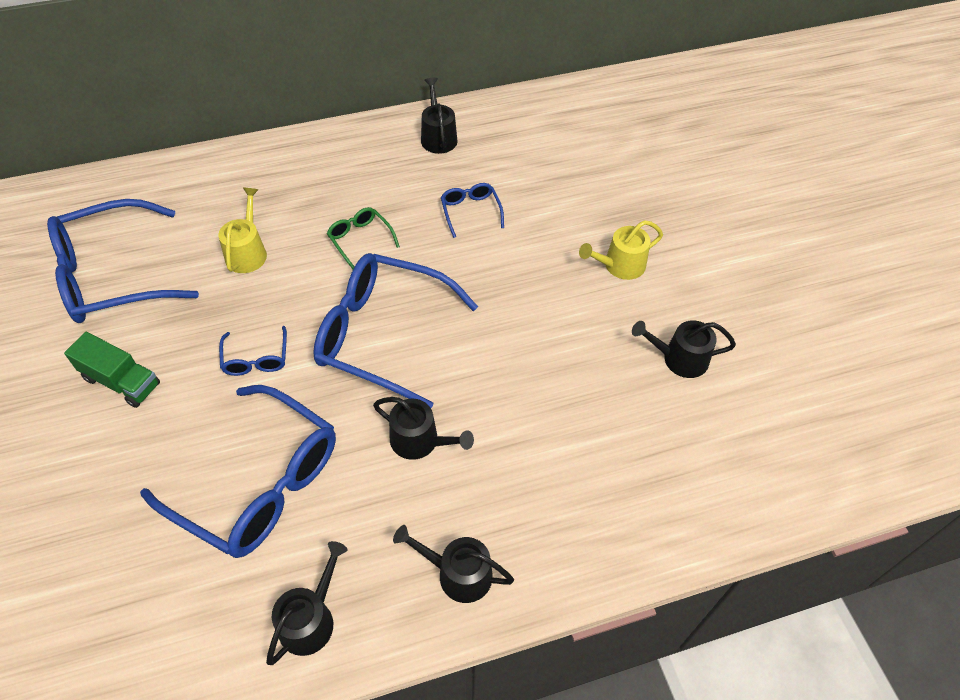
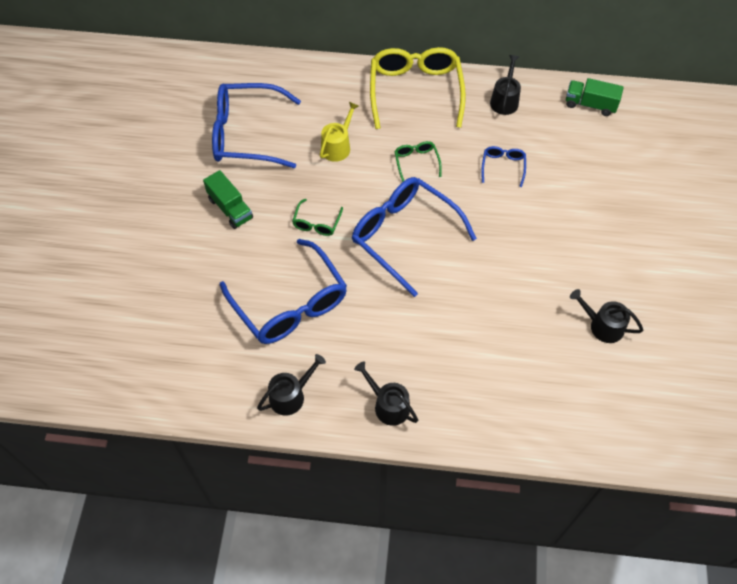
camera: 25 degrees right, 5 degrees up
(256, 359) = (316, 223): blue glasses -> green glasses
(323, 158) = (415, 91): none -> yellow glasses
(420, 441) = (399, 315): black watering can -> none
(539, 114) = (590, 105): none -> green truck
(620, 265) = (593, 244): yellow watering can -> none

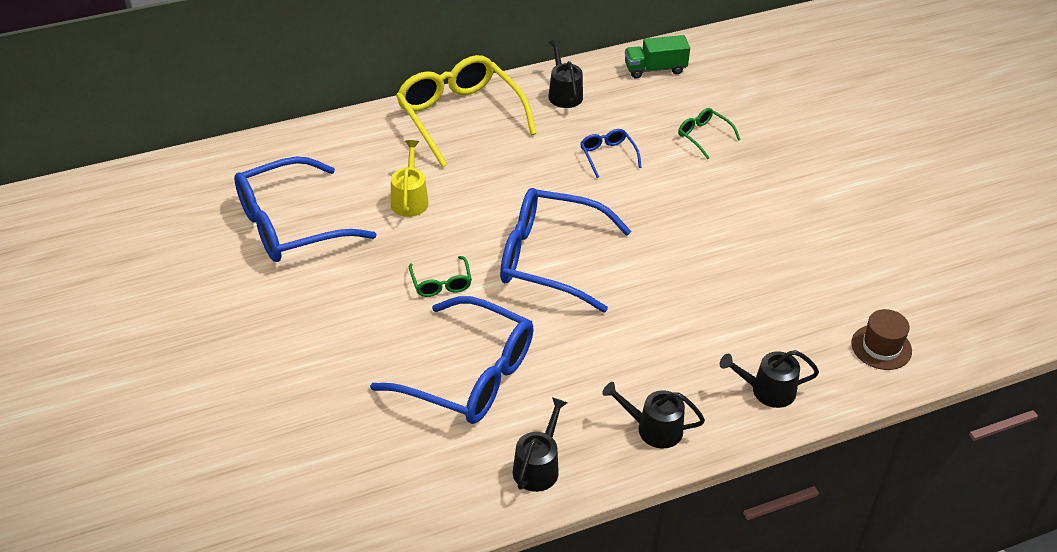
camera: 30 degrees left, 15 degrees down
(230, 208) = (325, 307): green truck -> none
(416, 162) = (511, 184): green glasses -> green glasses (703, 136)
(602, 326) = (815, 263): black watering can -> black watering can (767, 390)
(605, 420) = (881, 347): none -> brown hat

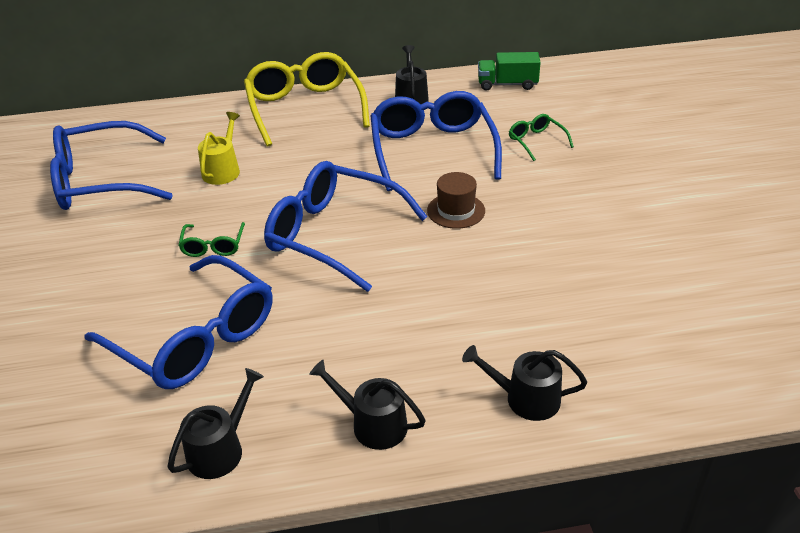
camera: 15 degrees right, 5 degrees down
(607, 156) = (432, 150): blue glasses -> blue glasses, size x2.25
(881, 347) = (680, 367): brown hat -> brown hat (456, 211)

